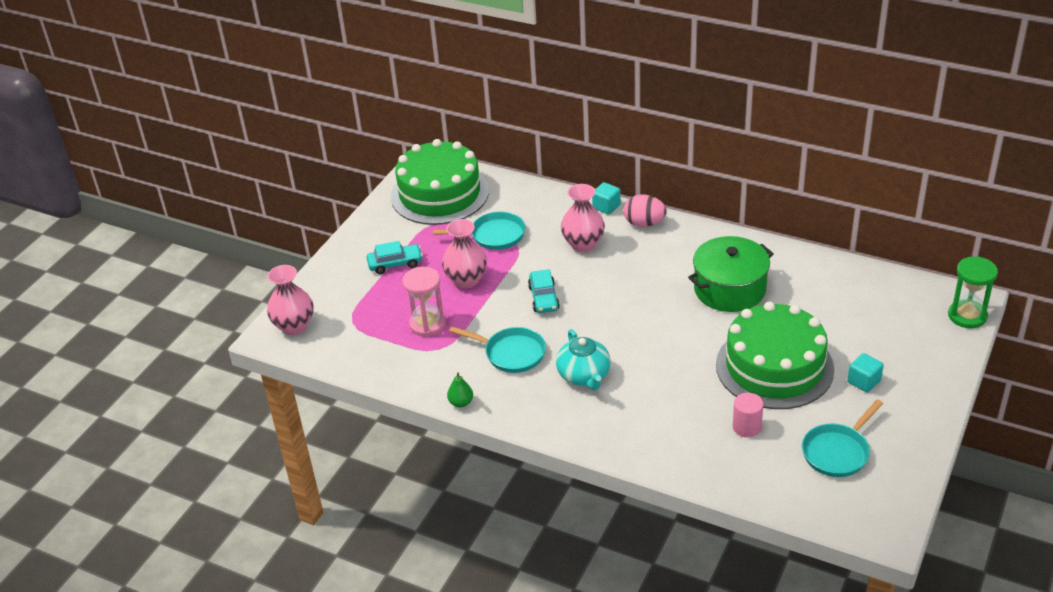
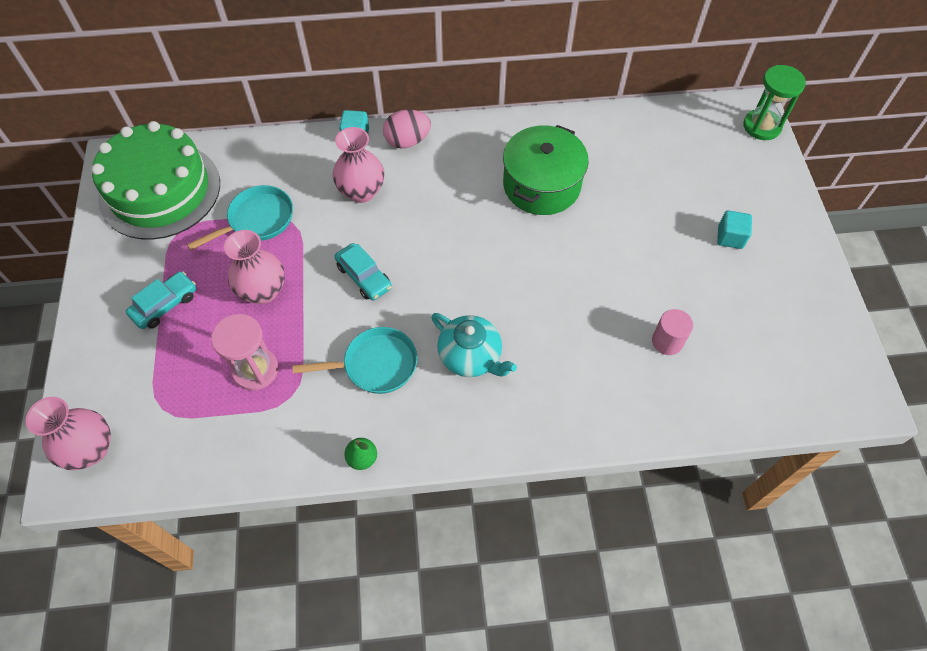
camera: 35 degrees left, 20 degrees up
(774, 367) = (643, 257): green cake -> none
(837, 452) = (764, 329): turquoise pan -> none

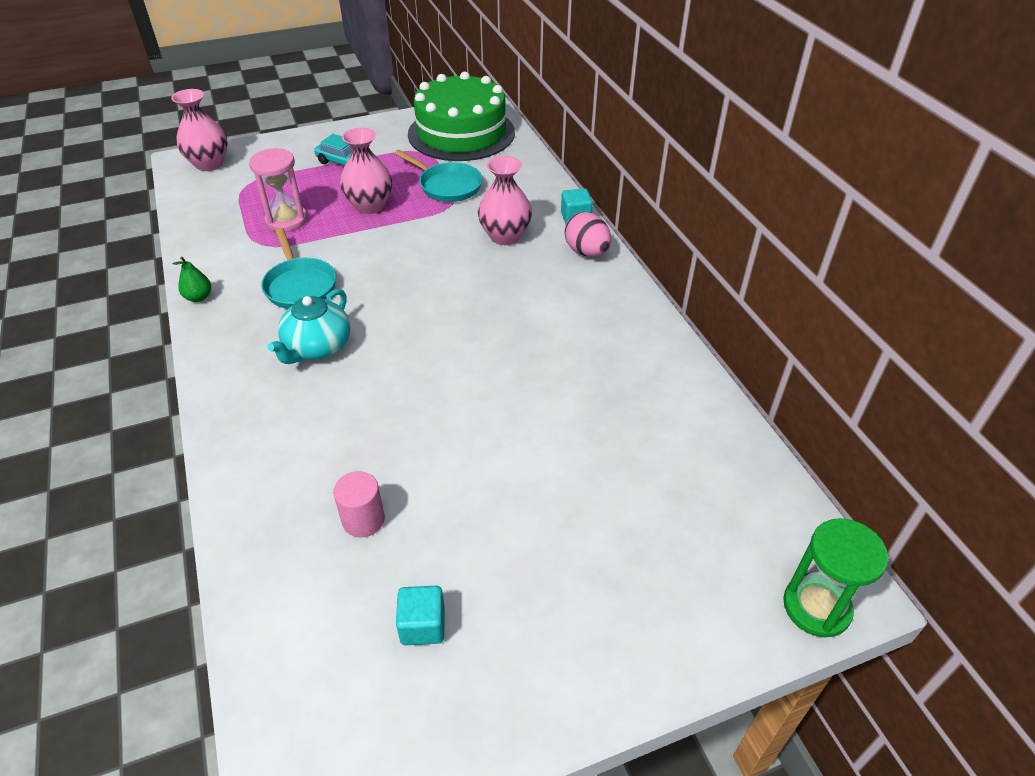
camera: 75 degrees right, 15 degrees down
(364, 277) = (400, 258): turquoise car -> none
(541, 185) = (572, 364): green pot -> none
(730, 237) = (561, 579): turquoise cube -> turquoise cube (422, 625)

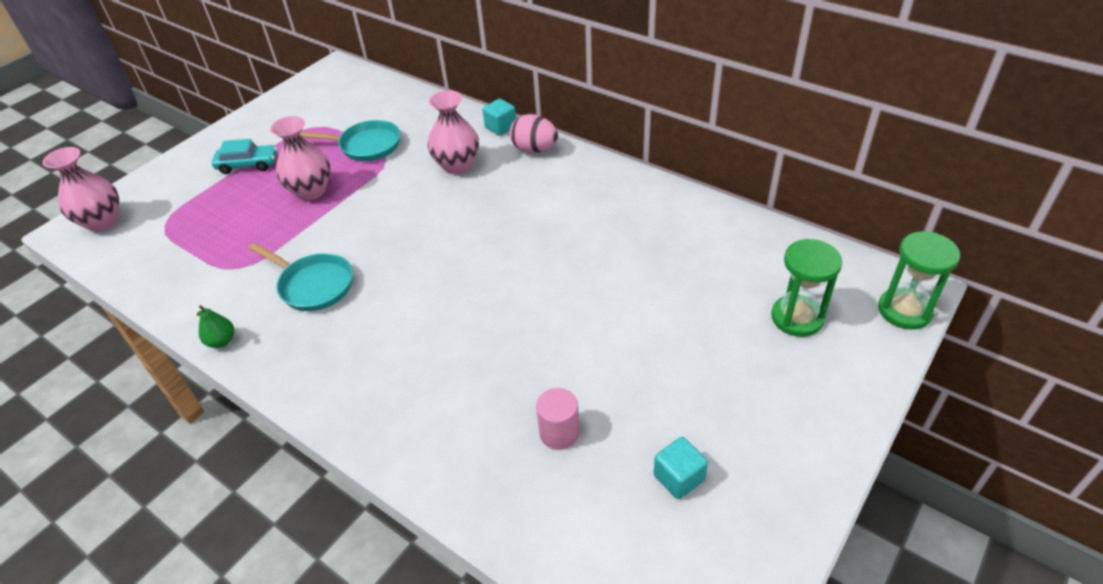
camera: 30 degrees left, 0 degrees up
(286, 220) = (241, 237): pink hourglass -> none
(317, 347) = (383, 326): turquoise teapot -> none
(461, 133) = (335, 97): green cake -> none
(687, 545) = (797, 318): none -> green hourglass

